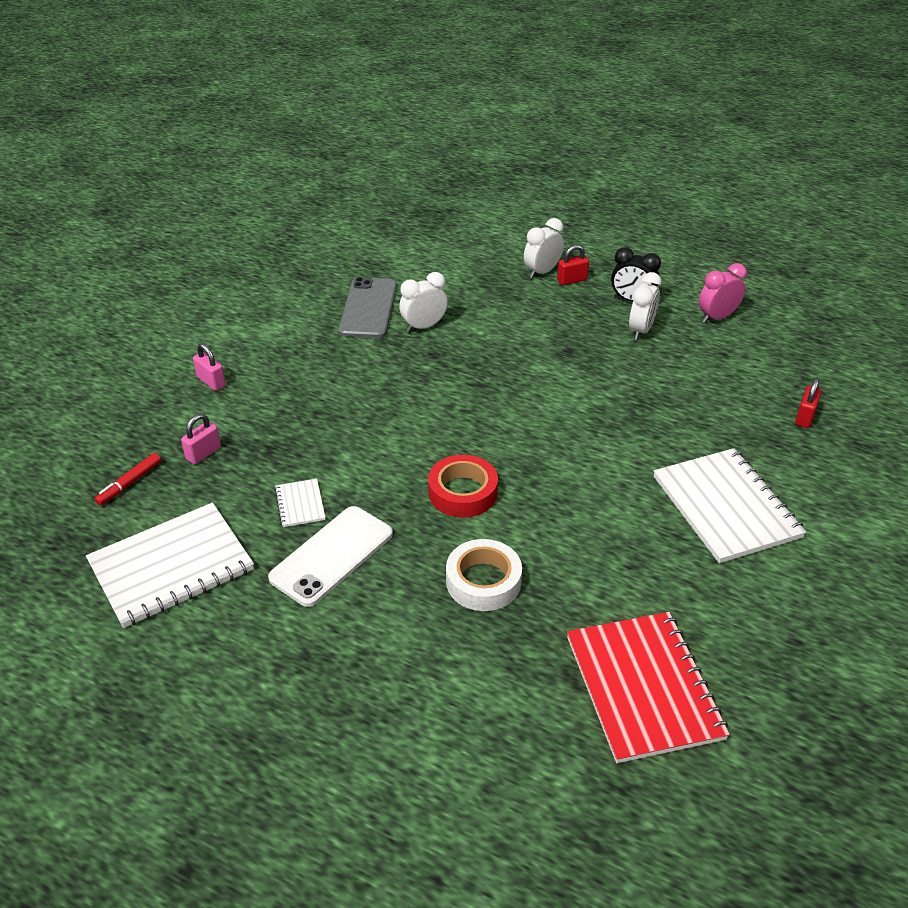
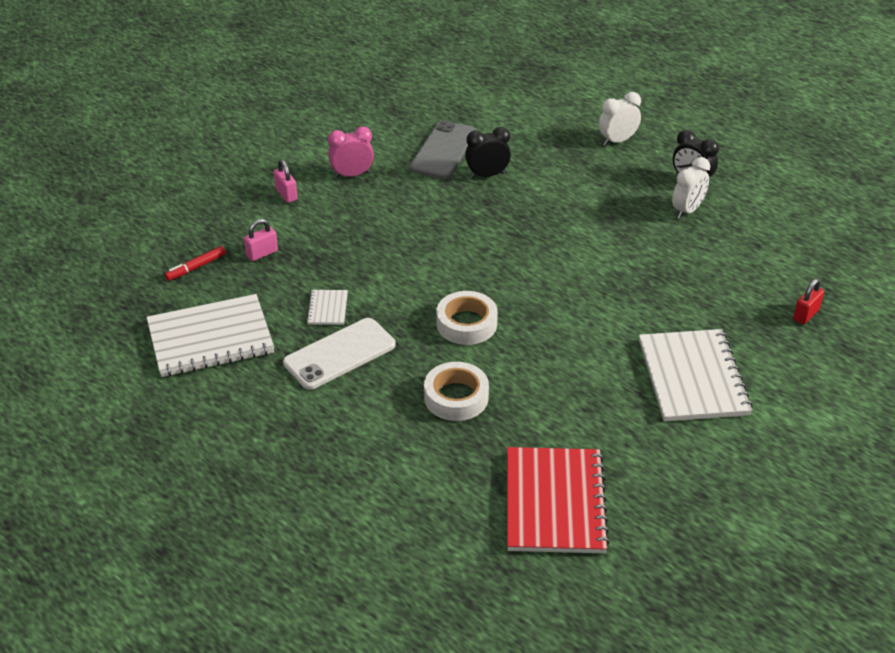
camera: 15 degrees right, 0 degrees up
(424, 327) = (487, 175): white clock -> black clock
(462, 492) = (466, 324): red tape -> white tape
(572, 280) = (642, 153): red padlock -> none
(717, 317) = (767, 210): pink clock -> pink clock (352, 175)

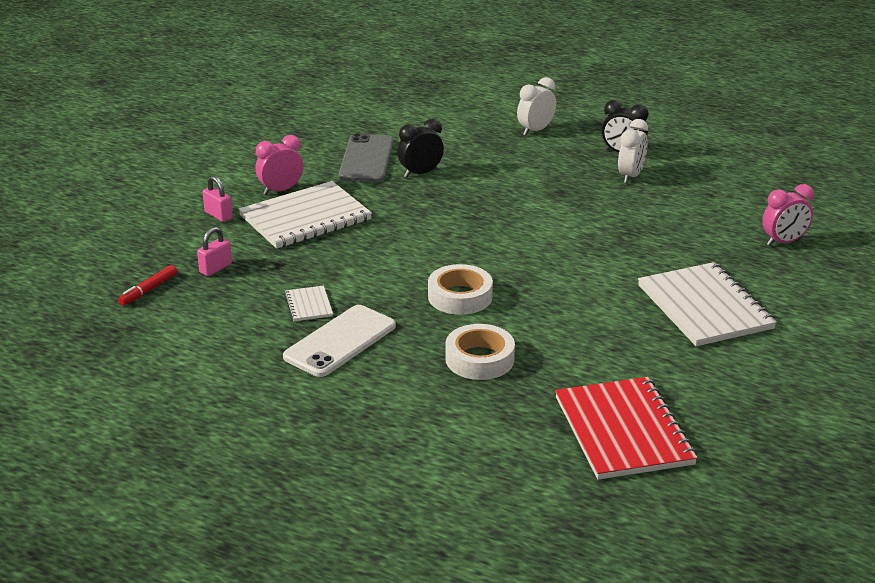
camera: 15 degrees left, 10 degrees down
(210, 338) = (193, 349): white notebook -> white notebook (305, 218)
(806, 314) = (784, 242): red padlock -> pink clock

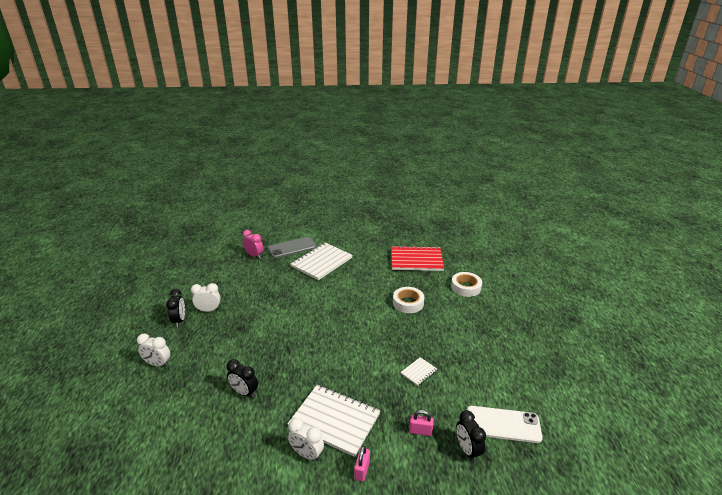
camera: 120 degrees left, 0 degrees up
(148, 290) = (468, 450): red marker -> black clock
(281, 190) = (307, 454): pink clock -> white clock
(340, 341) = (435, 347): white phone -> white phone (503, 424)
(366, 159) = (236, 430): grey phone -> grey phone (292, 248)
(460, 296) = (367, 325): white tape -> white tape (466, 287)
(623, 431) = (416, 260): red notebook -> red notebook turned 45 degrees clockwise

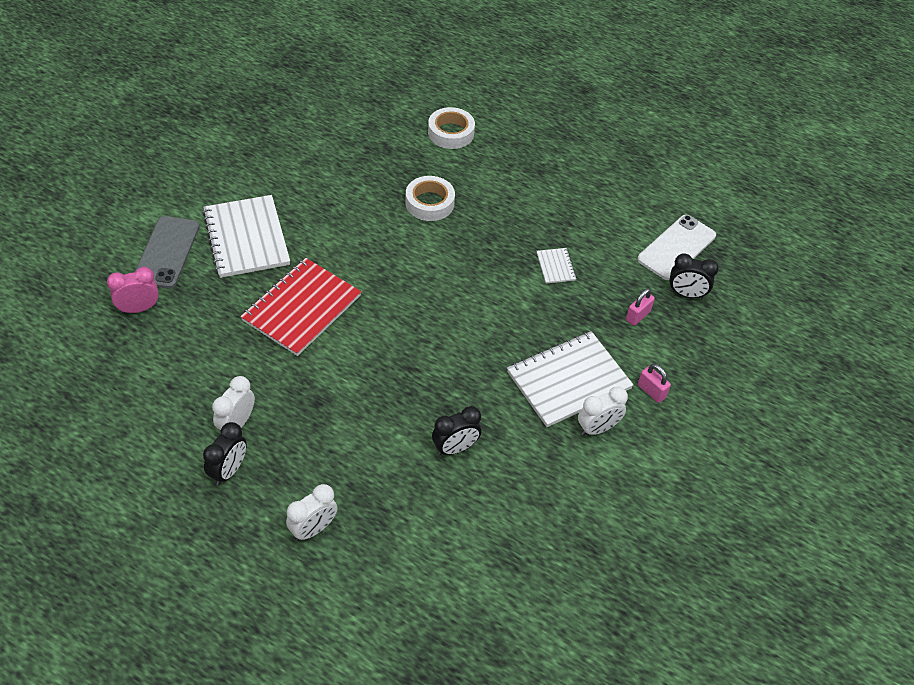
camera: 60 degrees left, 20 degrees up
(179, 320) = (228, 470): black clock -> black clock turned 90 degrees clockwise
(416, 260) = (347, 140): red notebook -> red notebook (302, 308)

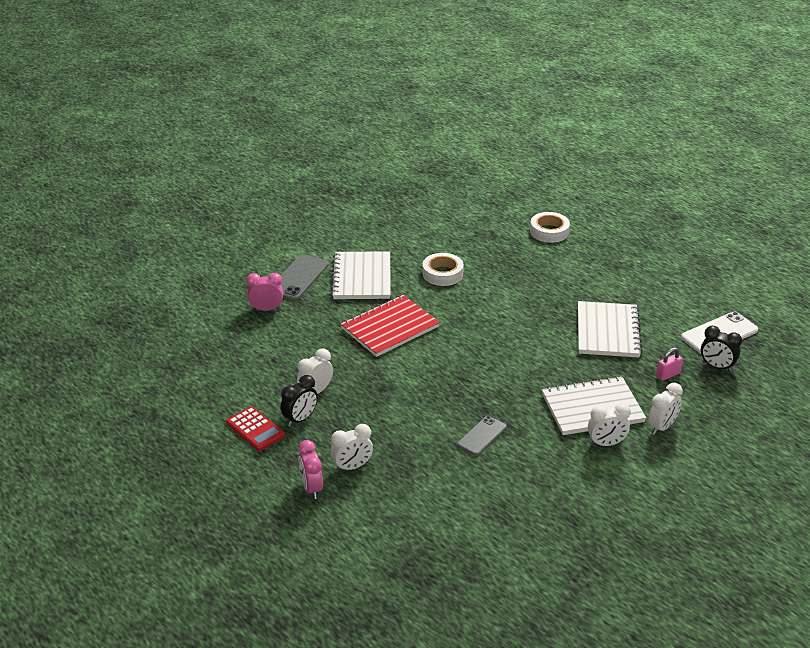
camera: 20 degrees right, 15 degrees down
(176, 498) = (255, 429): none -> red calculator
(272, 573) = (311, 488): none -> pink clock
(429, 203) = (515, 275): white tape -> white tape (442, 274)
(455, 448) = (482, 436): black clock -> grey phone
(555, 266) = (607, 331): white notebook -> white notebook, size x2.25
(651, 391) = (662, 427): pink padlock -> white clock

